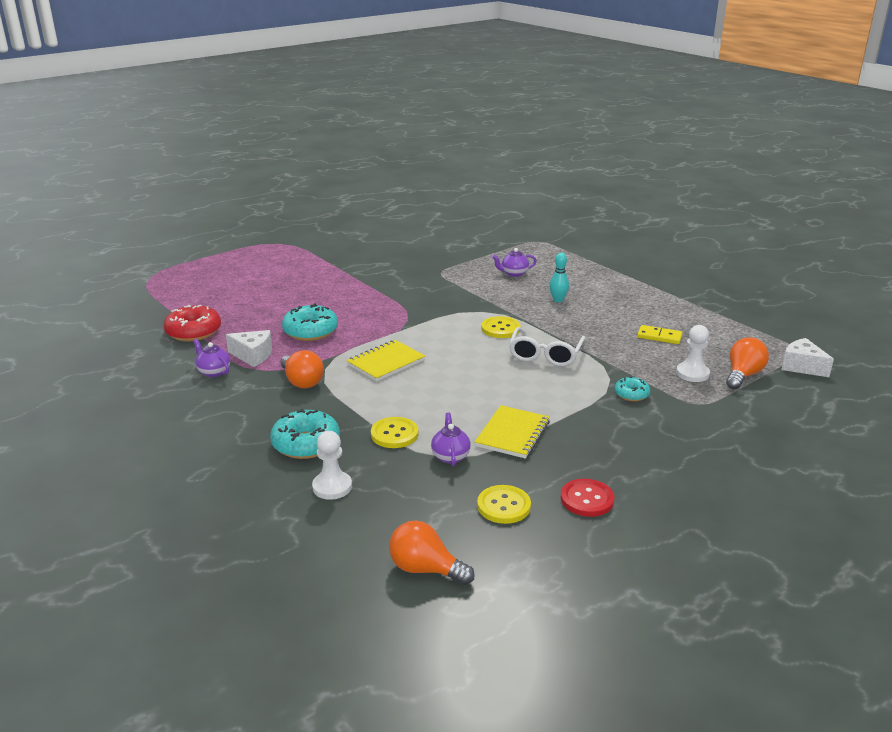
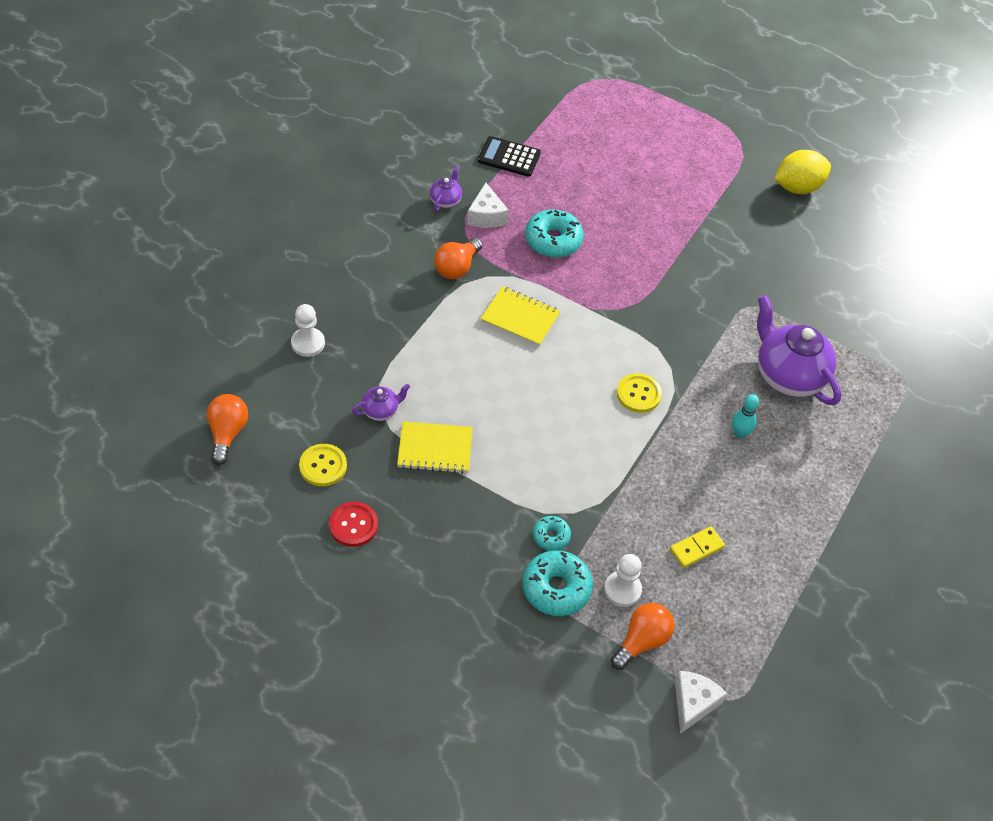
camera: 65 degrees right, 25 degrees up
(193, 332) = (509, 157): red donut -> black calculator
(306, 444) = (360, 305): turquoise donut -> turquoise donut (556, 588)
(342, 235) = (797, 187): none -> yellow lemon
(394, 434) = (399, 361): yellow button -> none
(514, 273) = (788, 376): purple teapot -> purple teapot, size x2.17
(545, 355) = (599, 446): white glasses -> none
(659, 337) = (696, 548): yellow domino -> yellow domino turned 60 degrees clockwise
(743, 375) = (642, 641): orange light bulb -> orange light bulb turned 60 degrees counterclockwise

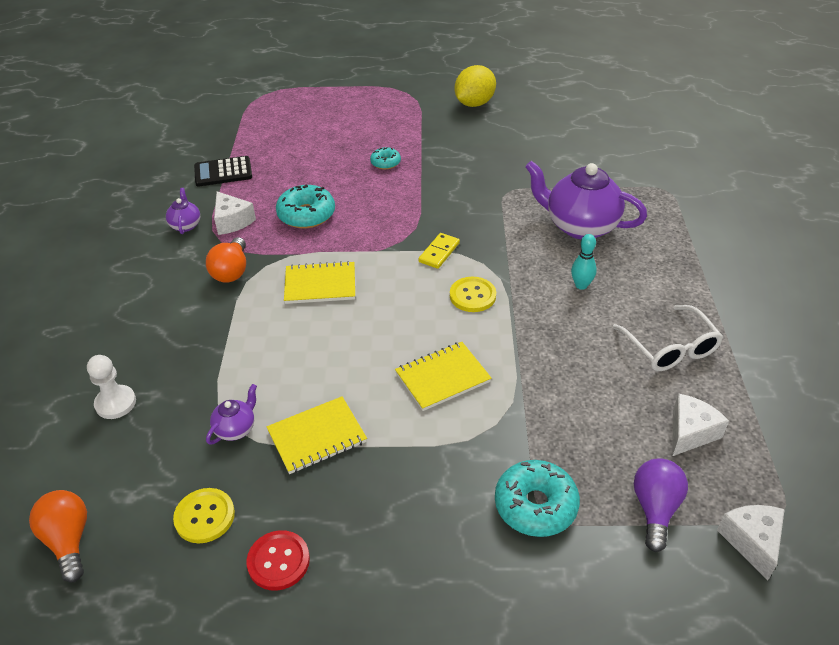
camera: 25 degrees left, 10 degrees down
(551, 536) = (492, 458): turquoise donut -> turquoise donut (385, 163)
(561, 453) = (442, 377): none -> yellow notebook
(622, 589) = (597, 470): white pawn -> none
(642, 641) = (655, 509): orange light bulb -> purple light bulb
(696, 548) = (628, 396): yellow domino -> yellow domino (439, 252)
(720, 603) = (690, 432): none -> white cheese
(767, 529) = (670, 348): none -> white glasses

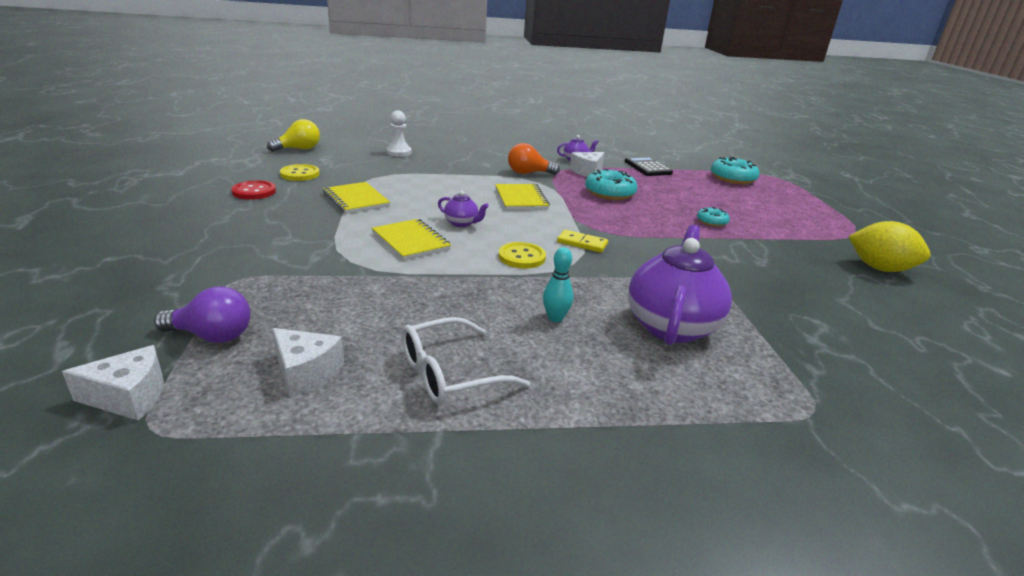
camera: 80 degrees right, 15 degrees down
(69, 540) = (299, 149): orange light bulb -> yellow light bulb
(236, 429) = (370, 179): purple teapot -> purple teapot (461, 223)
(535, 505) = (251, 275): turquoise donut -> turquoise donut (732, 178)

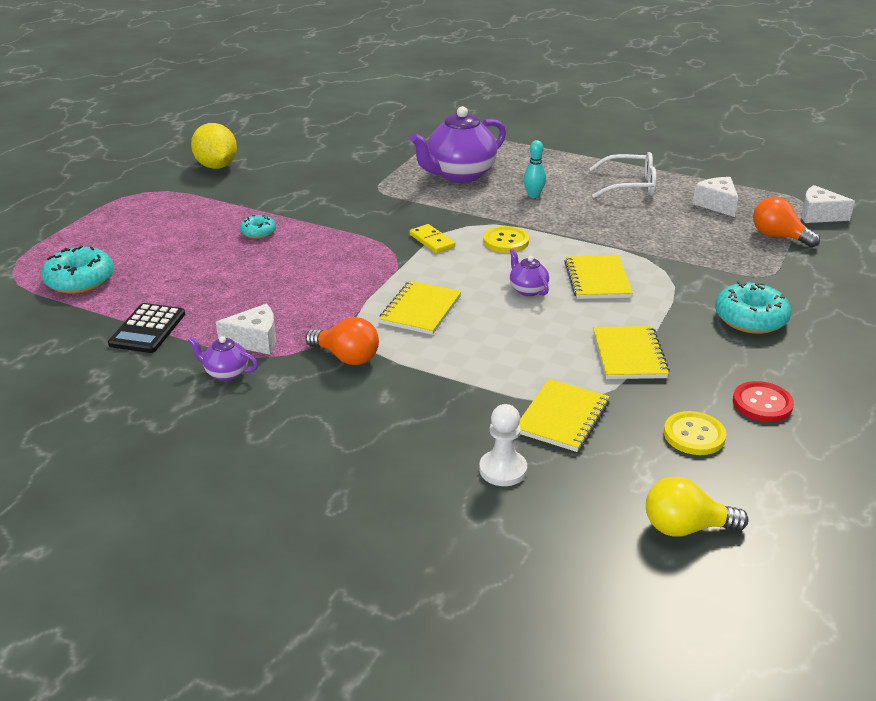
camera: 145 degrees left, 5 degrees up
(212, 336) = (778, 236): purple light bulb -> orange light bulb
(382, 170) = (562, 417): none -> yellow notebook
(609, 193) = (296, 294): turquoise donut -> turquoise donut (750, 318)

